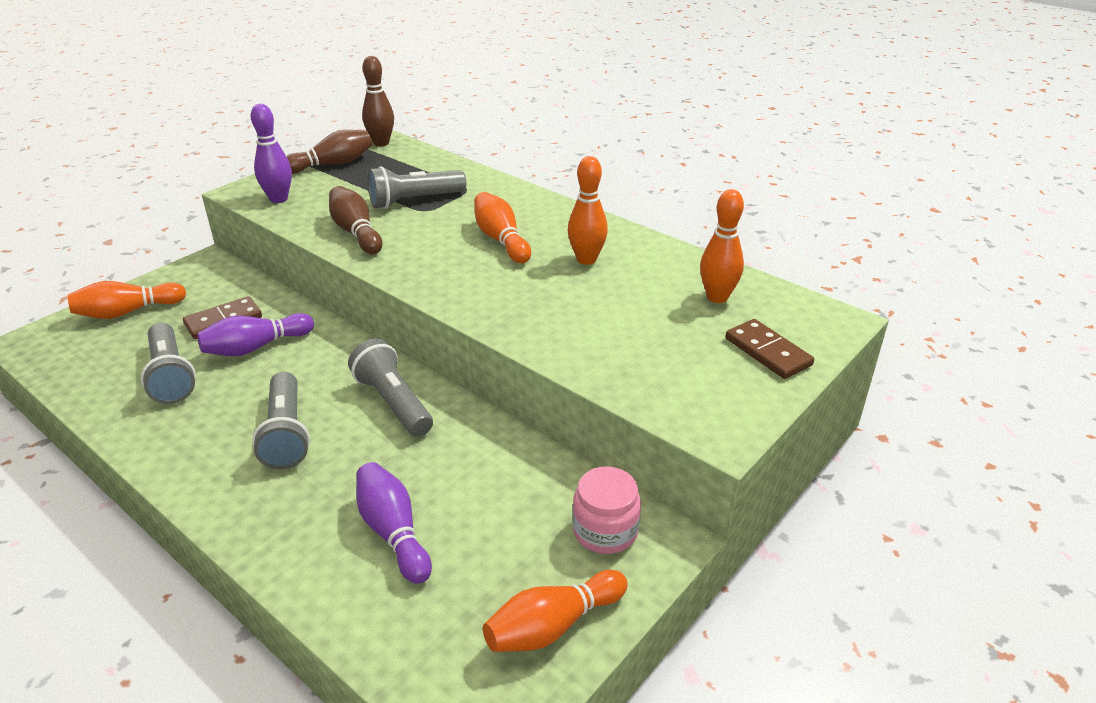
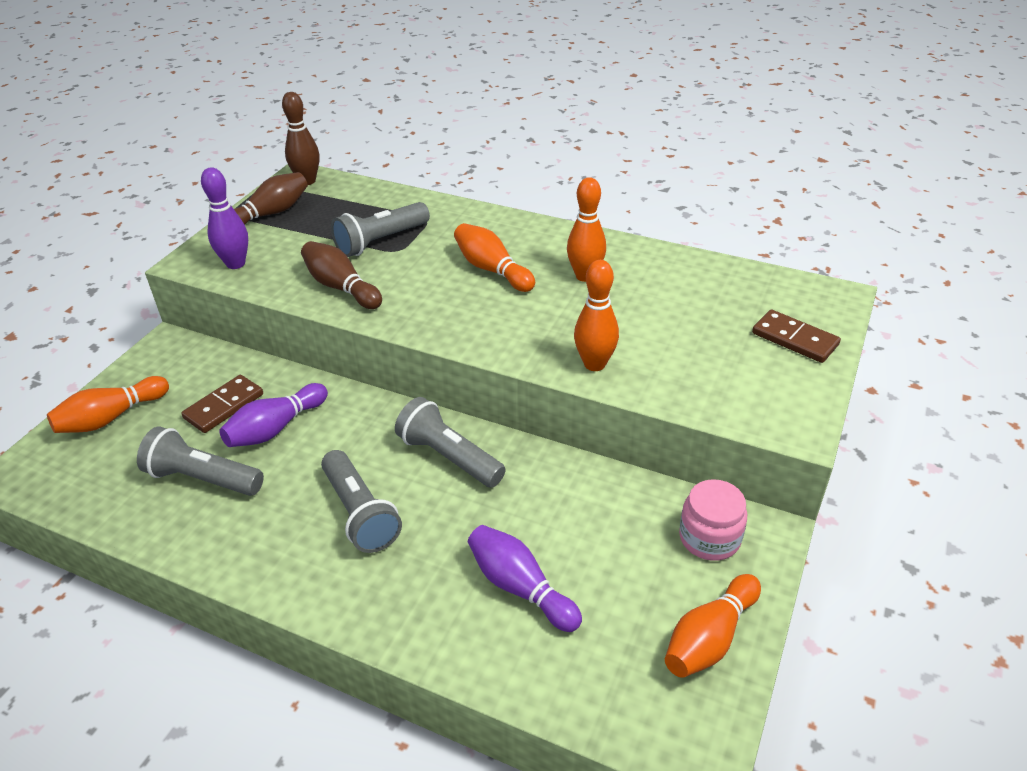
camera: 15 degrees left, 5 degrees up
(171, 376) = (202, 478): grey flashlight -> grey flashlight turned 150 degrees clockwise
(717, 297) = (723, 293): orange bowling pin -> orange bowling pin (594, 364)

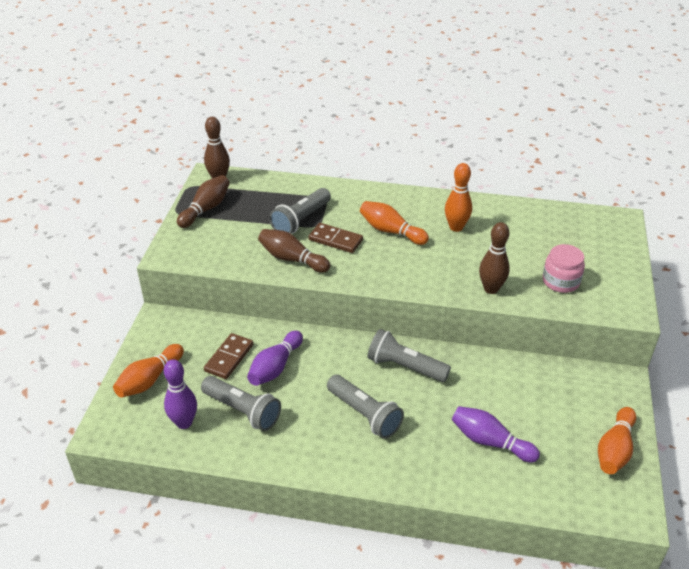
camera: 15 degrees left, 0 degrees up
(202, 478) = (243, 411): grey flashlight -> grey flashlight turned 150 degrees counterclockwise
(235, 264) = (203, 252): purple bowling pin -> purple bowling pin (184, 422)
(594, 364) = (491, 289): orange bowling pin -> brown bowling pin
(709, 538) = (591, 389): pink jar -> pink jar (560, 281)
(794, 339) = (607, 253): brown domino -> brown domino (335, 240)

